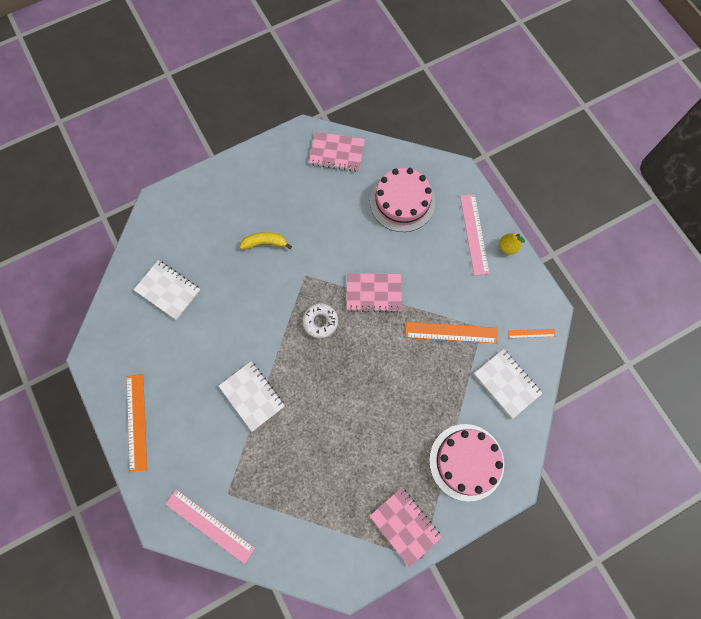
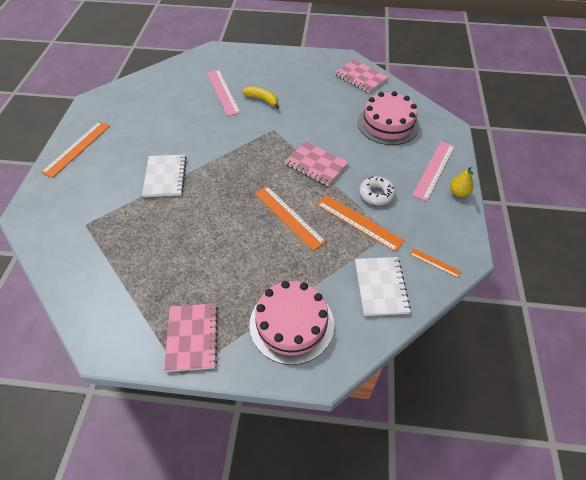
camera: 35 degrees right, 20 degrees down
(168, 290) = (173, 93): white notebook -> none
(210, 525) = (52, 236): pink ruler -> pink ruler (223, 92)
(320, 322) = (258, 161): white donut -> white donut (376, 194)
(392, 365) = (288, 217): none -> orange ruler

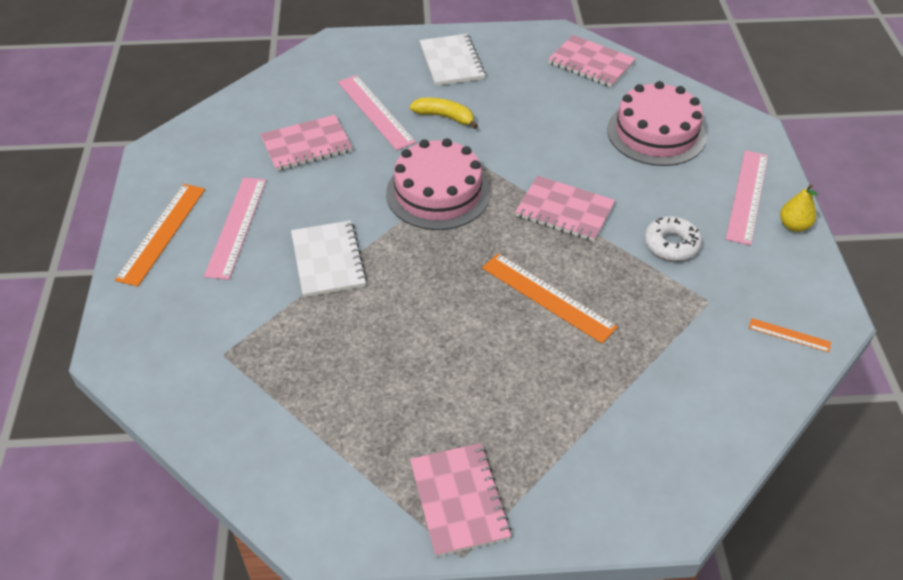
camera: 10 degrees left, 5 degrees down
(120, 150) = (236, 226): none -> pink ruler
(176, 107) = (306, 145): none -> pink notebook
(291, 324) = (604, 456): pink cake -> pink cake (438, 193)
(359, 222) = (658, 291): orange ruler -> none
(381, 287) = (720, 382): white notebook -> white notebook (451, 62)

